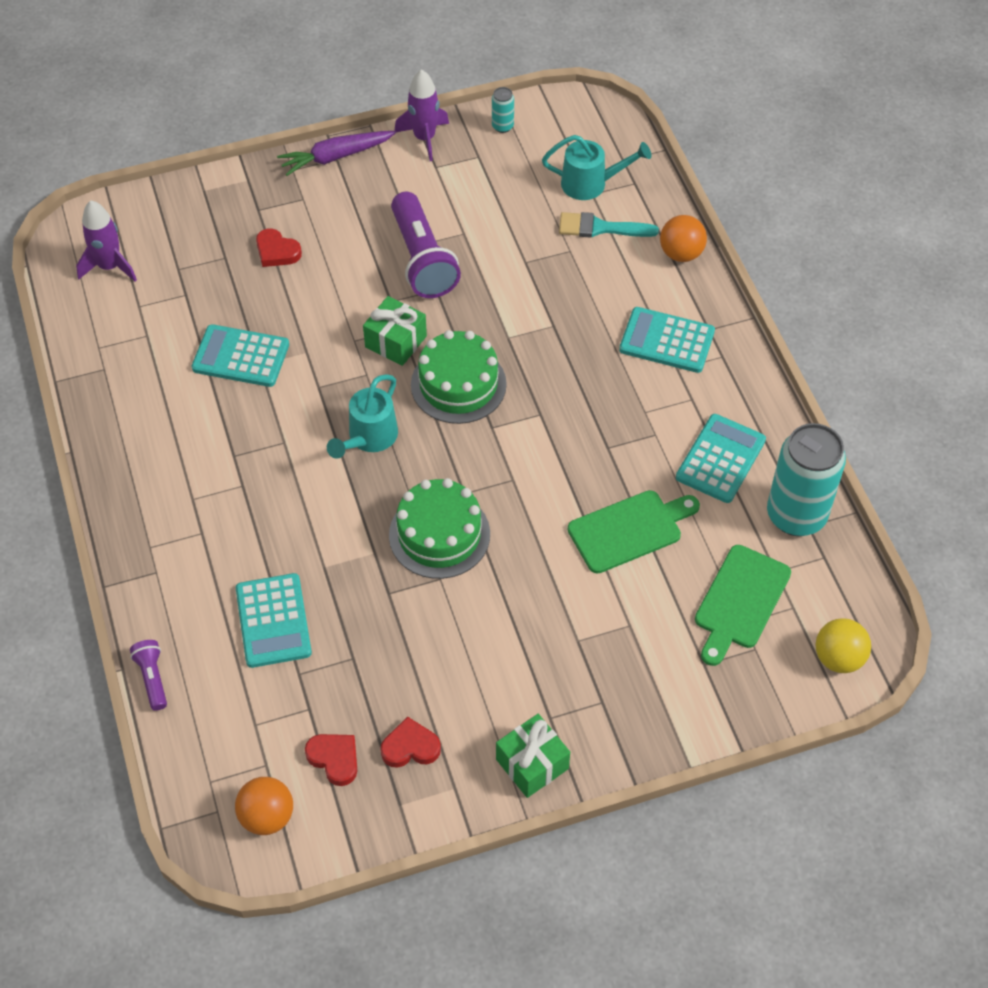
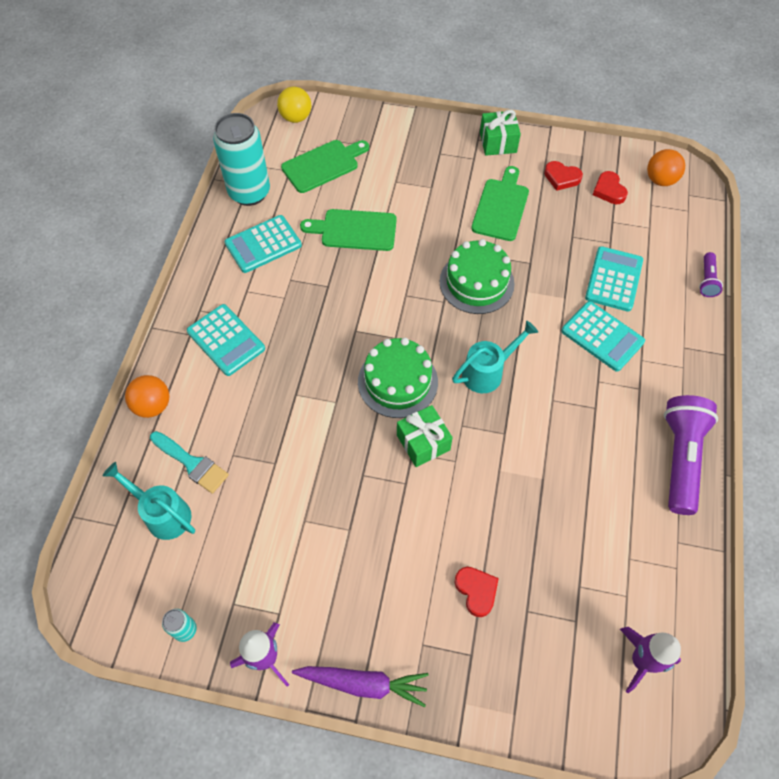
camera: 150 degrees left, 5 degrees up
(241, 356) = (555, 493): turquoise calculator -> turquoise calculator (602, 336)
(422, 259) = (355, 511): purple flashlight -> purple flashlight (680, 458)
(468, 656) = (501, 207): none -> green cutting board

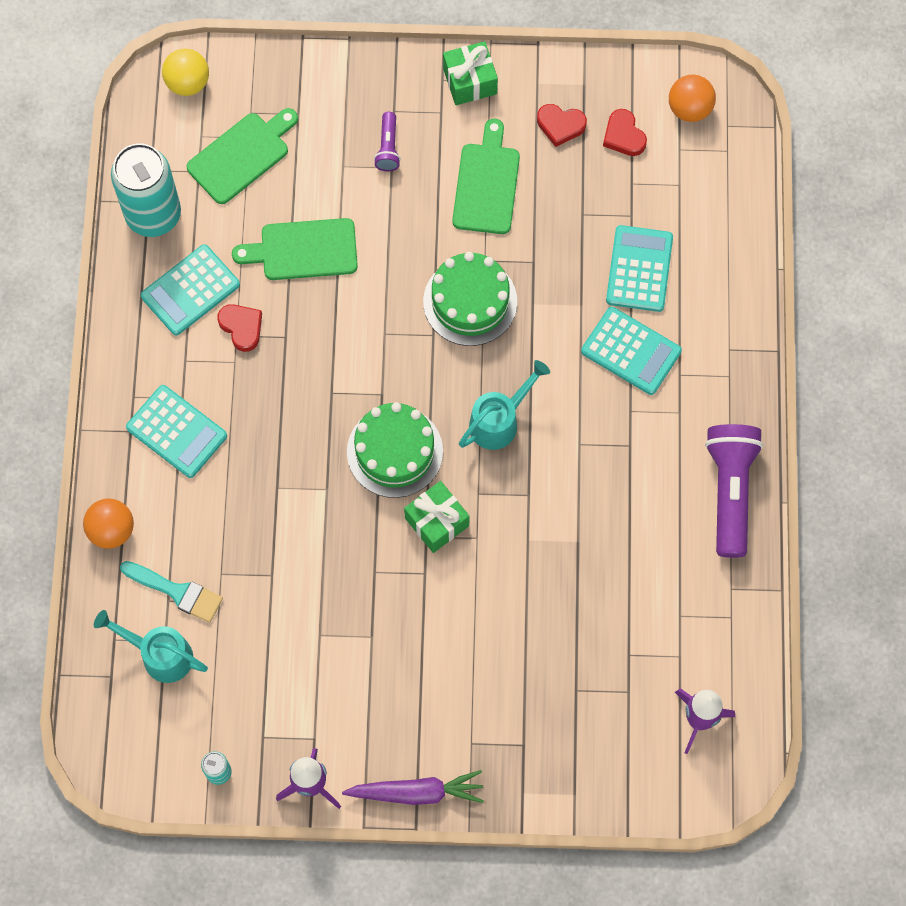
camera: 10 degrees left, 10 degrees up
(476, 591) = (520, 679): red heart -> red heart (241, 327)
(707, 280) = (754, 252): purple flashlight -> purple flashlight (388, 148)

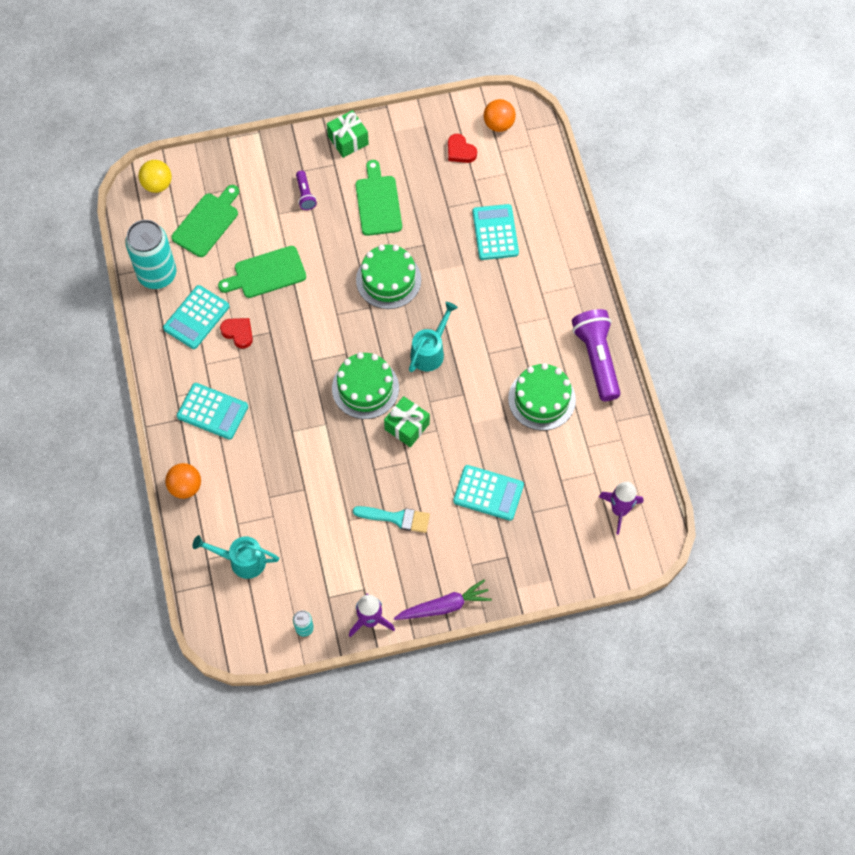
camera: 15 degrees left, 5 degrees down
(177, 592) = (242, 516): turquoise brush -> turquoise brush (396, 518)
(560, 125) = (416, 154): red heart -> none
(631, 351) = (505, 286): turquoise calculator -> turquoise calculator (488, 493)
(635, 530) = (541, 399): none -> green cake

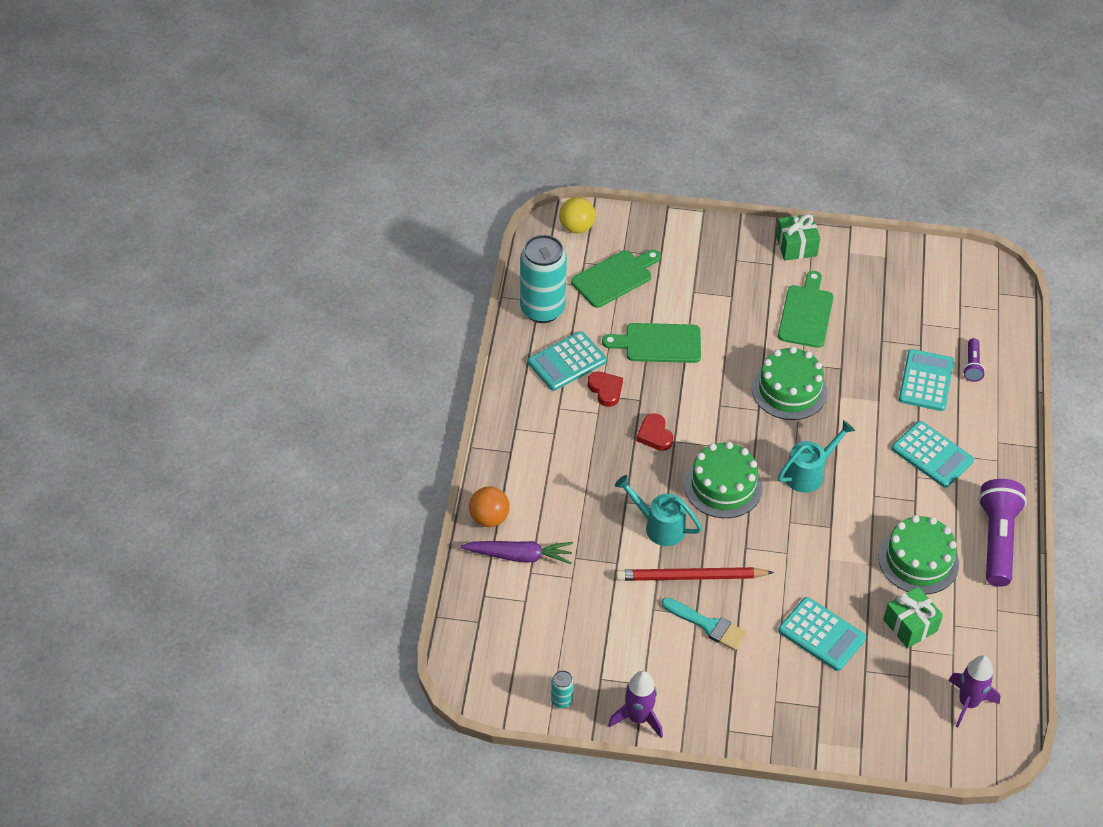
camera: 20 degrees right, 15 degrees down
(212, 411) = (548, 455): turquoise calculator -> turquoise calculator (932, 455)
(242, 560) = (520, 610): turquoise watering can -> turquoise watering can (659, 526)
(305, 195) = (729, 283): purple flashlight -> purple flashlight (972, 366)
(368, 480) = (690, 577): none -> red pencil
(407, 426) = (754, 538): green gift -> green gift (910, 625)
(444, 606) = (727, 732): purple carrot -> purple carrot (519, 556)
(460, 151) = (916, 292): red heart -> red heart (654, 435)
(498, 124) = (968, 279): orange ball -> none

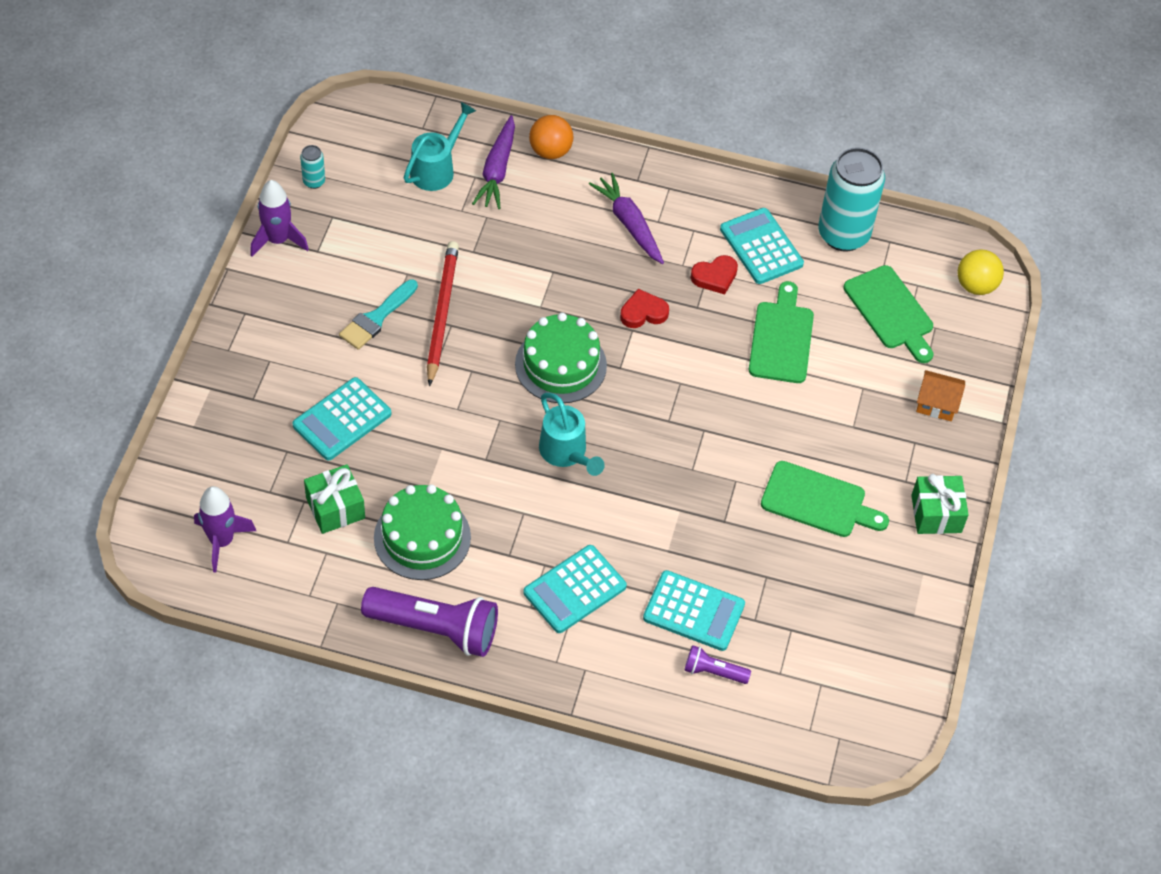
camera: 95 degrees right, 5 degrees up
(561, 453) = (629, 224): none -> purple carrot
(659, 526) = (514, 296): turquoise watering can -> turquoise watering can (436, 169)
(697, 248) = (937, 404): none -> orange house
(789, 390) = (695, 458): green cake -> none

